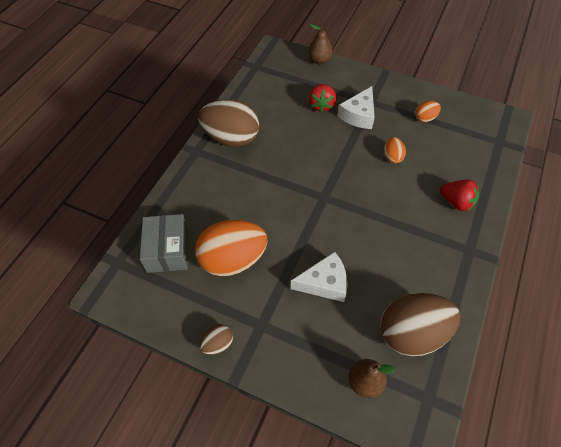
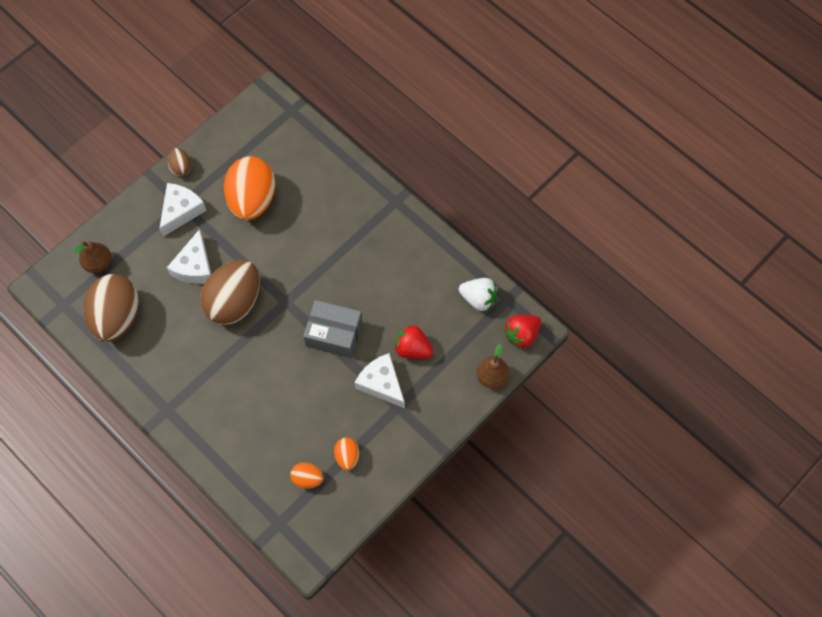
camera: 110 degrees right, 10 degrees up
(167, 250) = (286, 151): grey box -> grey box (334, 334)
(231, 138) = (400, 239): brown egg -> brown egg (234, 302)
(263, 81) = (478, 299): none -> white strawberry
(269, 321) = (181, 211): none -> white cheese
(392, 157) = (307, 392): orange egg -> orange egg (307, 478)
(456, 202) = (223, 427): red strawberry -> red strawberry (521, 335)

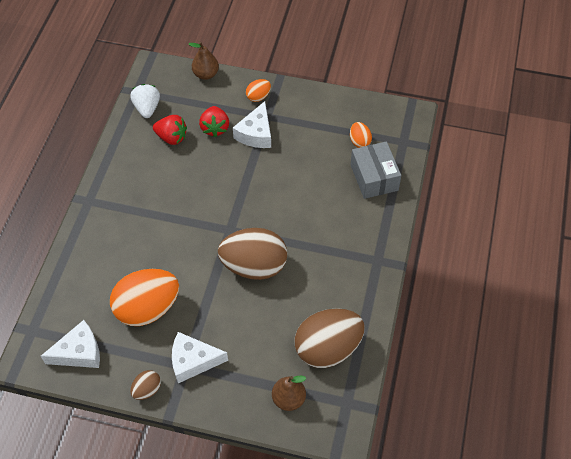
camera: 120 degrees left, 10 degrees down
(195, 266) = (241, 316): white cheese -> white cheese (79, 352)
(334, 334) = (236, 183): grey box -> grey box (374, 177)
(347, 456) = (326, 127): orange egg -> orange egg (258, 97)
(521, 335) = (161, 72): red strawberry -> red strawberry (171, 137)

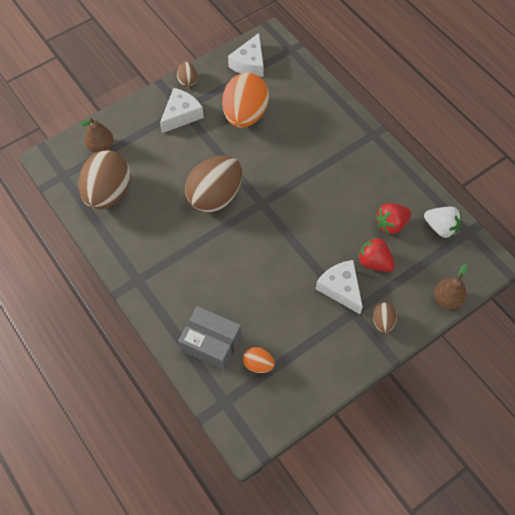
camera: 130 degrees right, 5 degrees up
(258, 97) = (382, 322): orange egg -> brown egg

